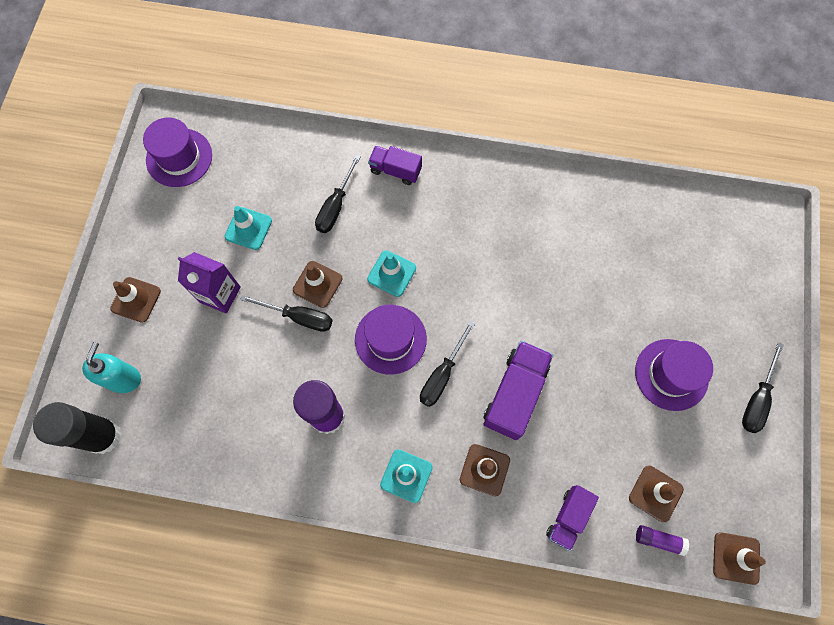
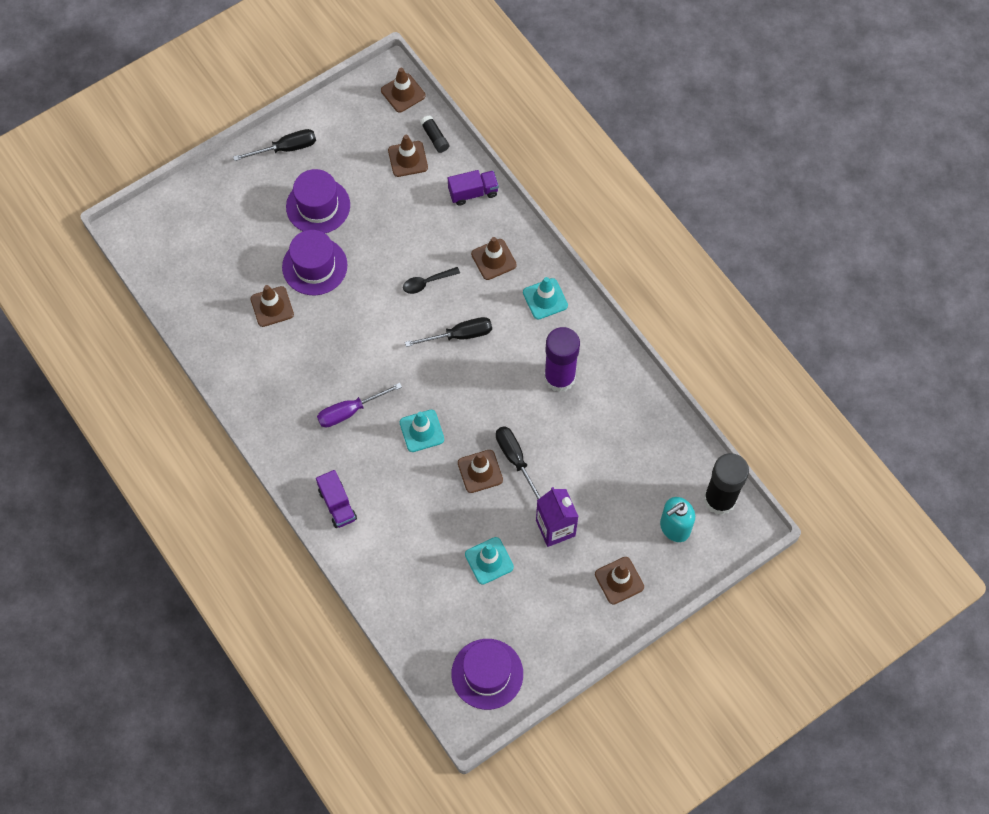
camera: 135 degrees left, 5 degrees down
(335, 206) = (409, 518): black screwdriver -> none
(390, 339) = (469, 388): purple hat -> purple hat (314, 266)
(459, 239) = (350, 411): none -> purple screwdriver
(515, 394) = (427, 282): purple truck -> black spoon
(604, 261) = (272, 306): none -> brown traffic cone
(658, 540) = (435, 138): purple glue stick -> black glue stick

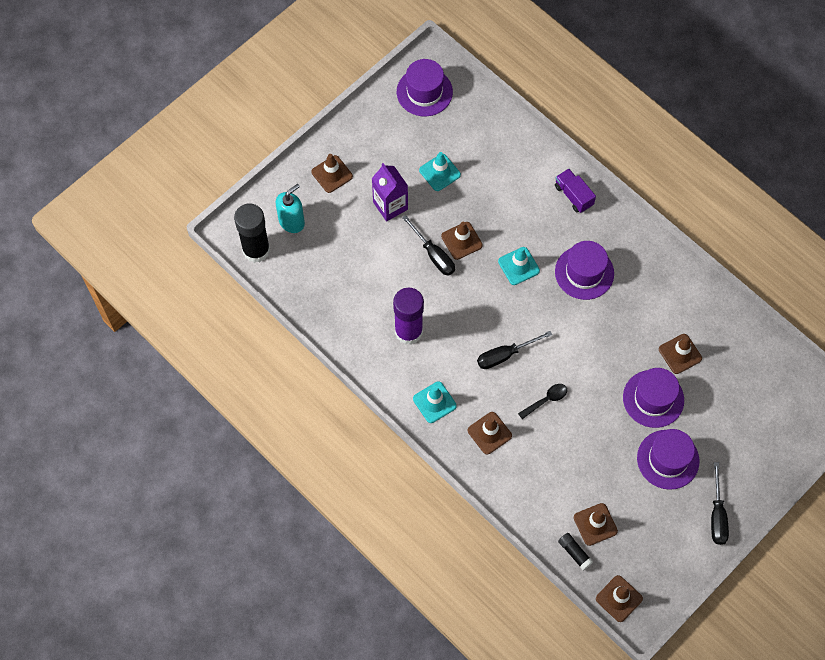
camera: 170 degrees right, 0 degrees up
(286, 148) = (717, 515): black screwdriver -> black screwdriver turned 60 degrees counterclockwise
(350, 411) = (584, 272): purple screwdriver -> purple hat
(473, 192) = (523, 499): purple truck -> none

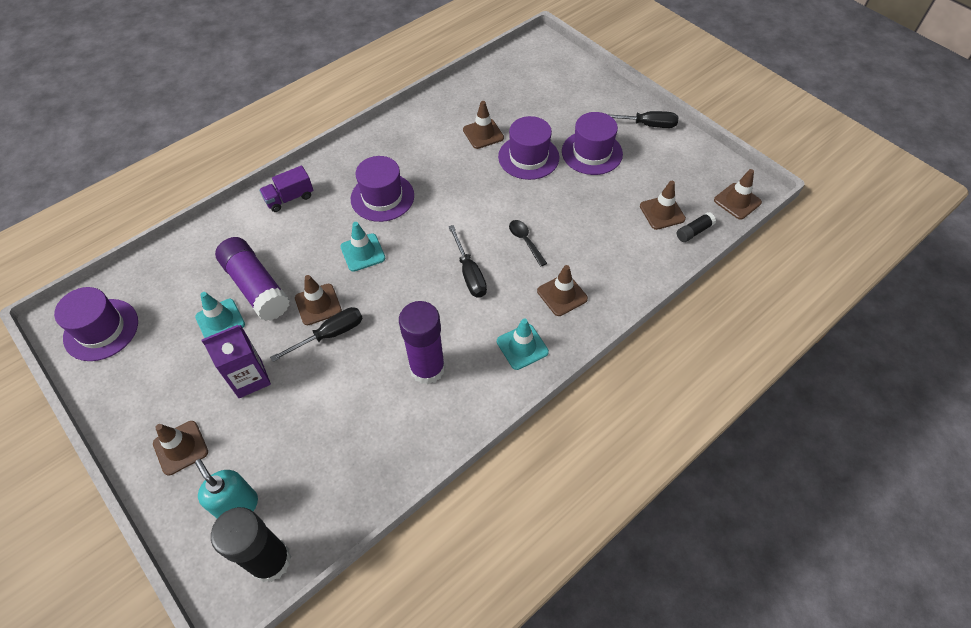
camera: 85 degrees left, 10 degrees down
(475, 191) = (256, 287): none -> purple glue stick

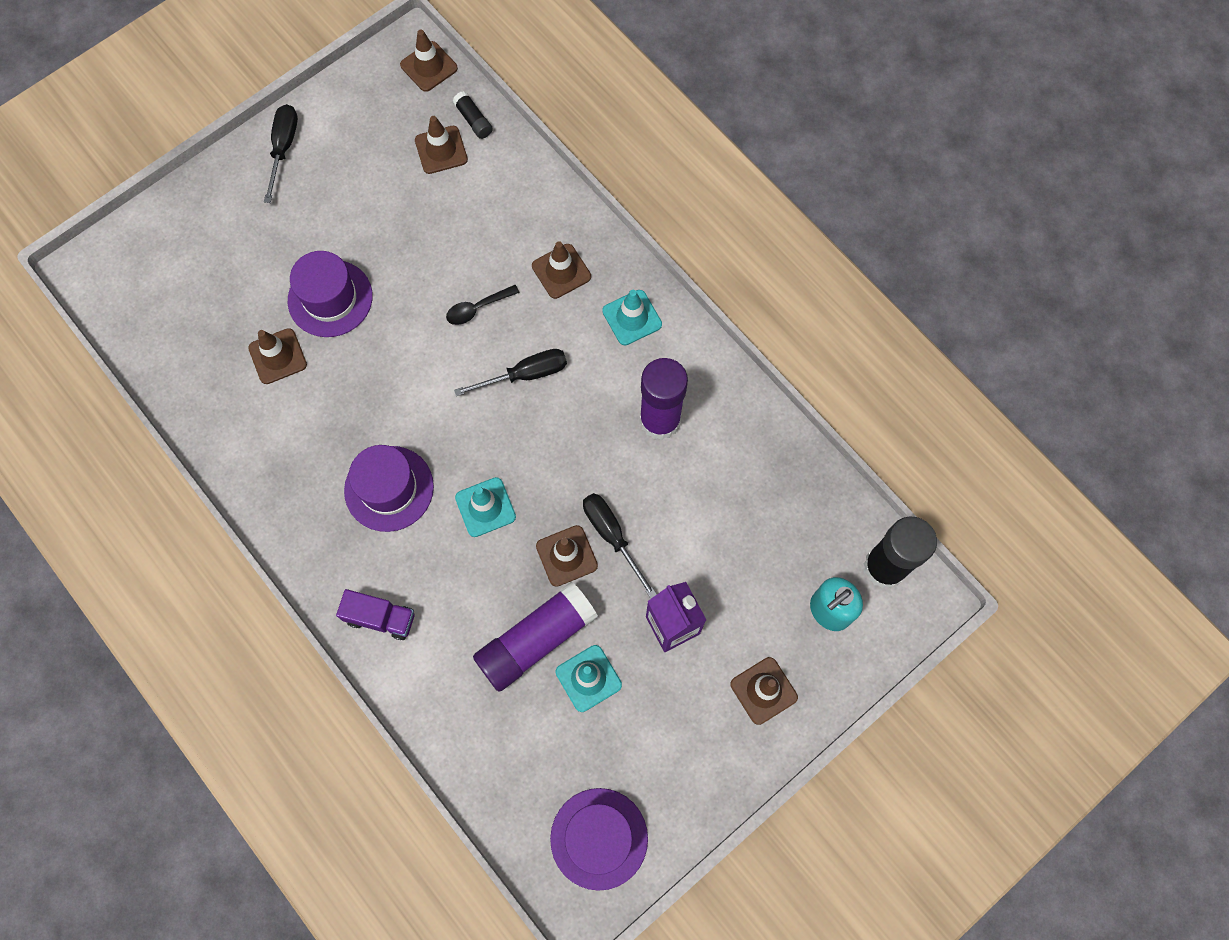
camera: 90 degrees left, 15 degrees up
(289, 198) = (380, 618): purple truck -> purple truck turned 45 degrees counterclockwise
(592, 152) = (329, 219): purple hat -> none

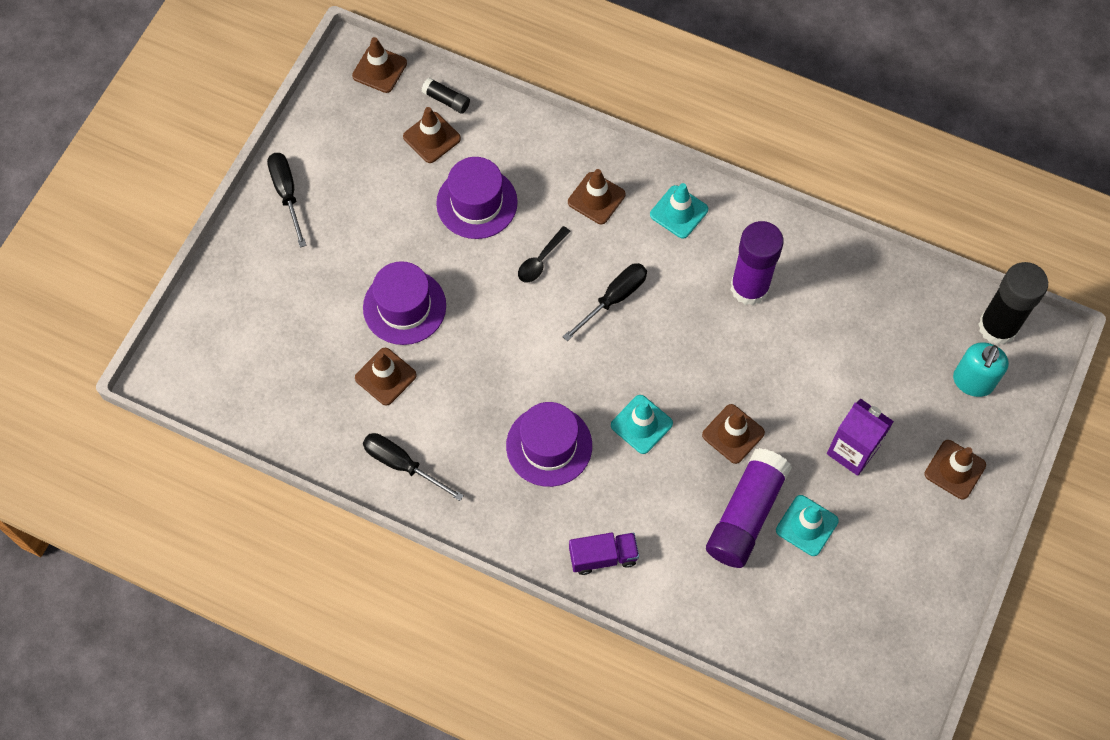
camera: 25 degrees left, 5 degrees down
(599, 838) = (886, 650): purple hat -> purple hat (477, 203)
(612, 536) = (762, 401): black screwdriver -> black screwdriver (402, 465)

